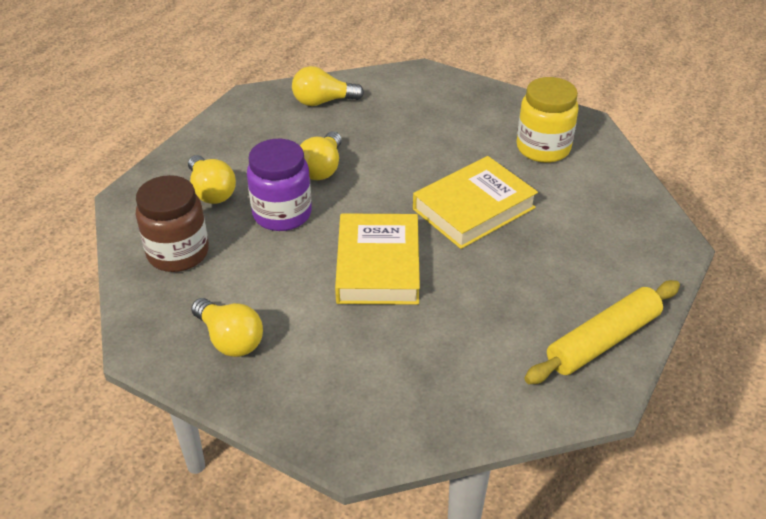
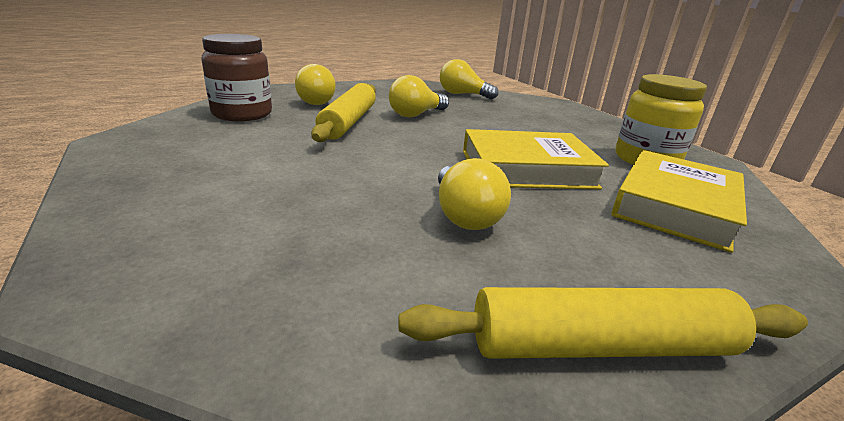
camera: 30 degrees right, 15 degrees down
(230, 339) = (178, 160): yellow light bulb -> yellow light bulb (464, 215)
(282, 214) = (348, 122): purple jar -> yellow rolling pin
(378, 265) = (379, 168): yellow book -> yellow book (675, 206)

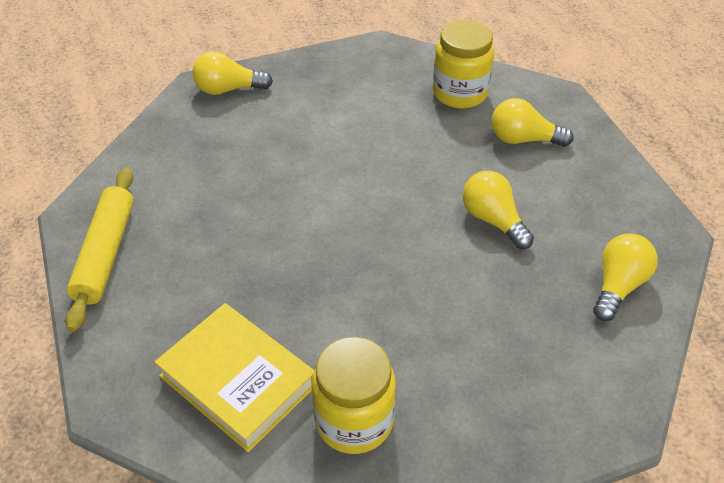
camera: 100 degrees right, 20 degrees up
(242, 114) = (460, 93): brown jar -> yellow jar
(348, 122) = (451, 163): yellow rolling pin -> none
(464, 215) = (243, 223): yellow light bulb -> yellow light bulb (228, 89)
(527, 169) = (327, 286): yellow book -> none

